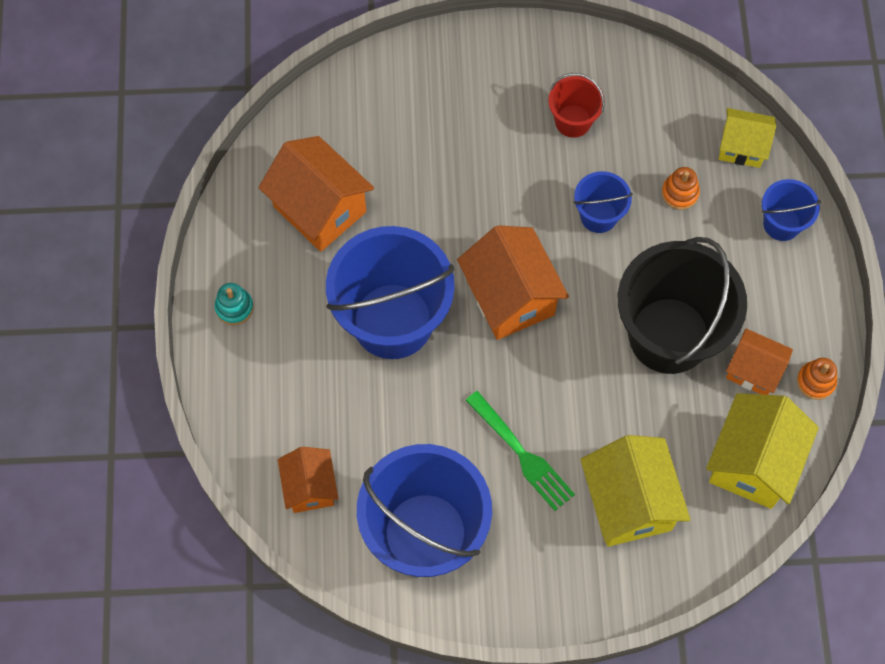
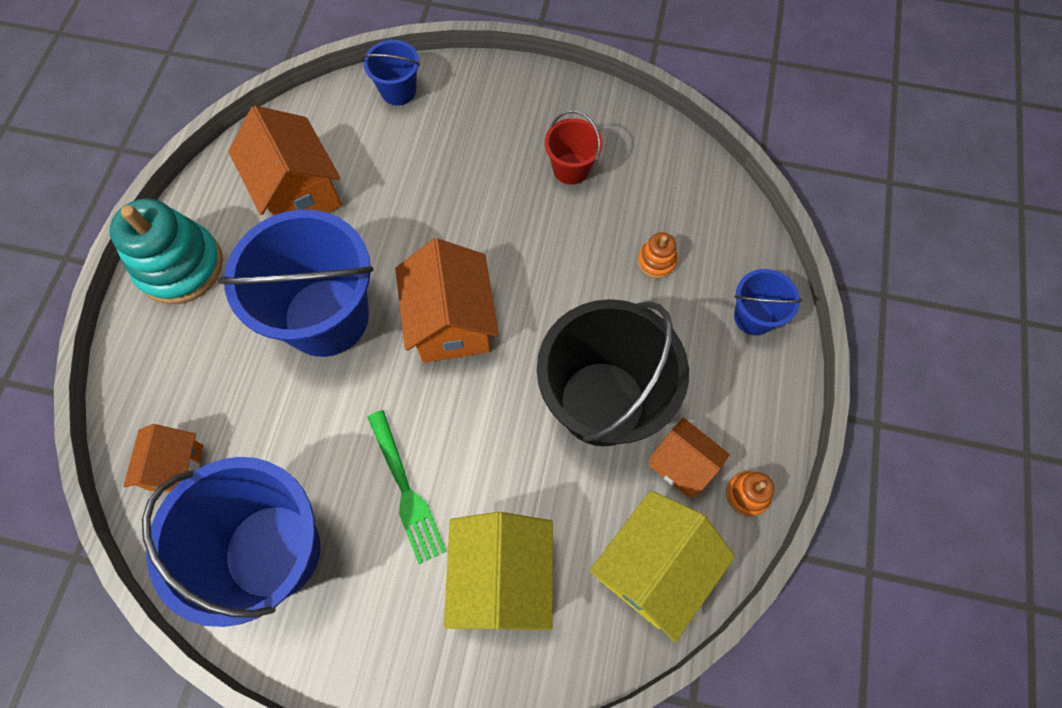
camera: 15 degrees right, 0 degrees up
(234, 307) = (180, 266): turquoise stacking toy -> turquoise stacking toy, size x2.21
(598, 216) = (567, 264): blue bucket -> blue bucket (398, 91)
(742, 147) = (732, 232): yellow house -> none

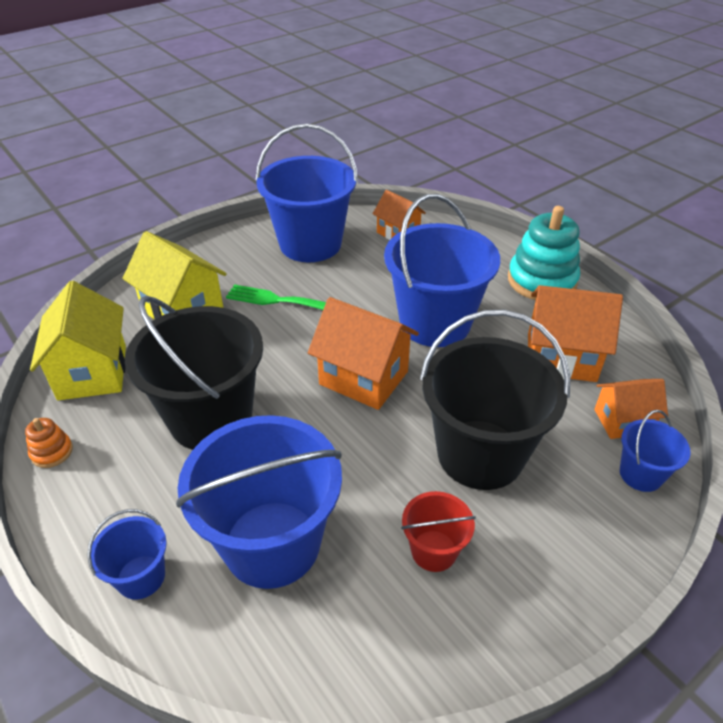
camera: 130 degrees right, 25 degrees down
(463, 190) = (480, 454): none -> black bucket
(656, 261) = (272, 543): orange stacking toy -> blue bucket
(682, 464) = (118, 431): orange house -> orange house (622, 421)

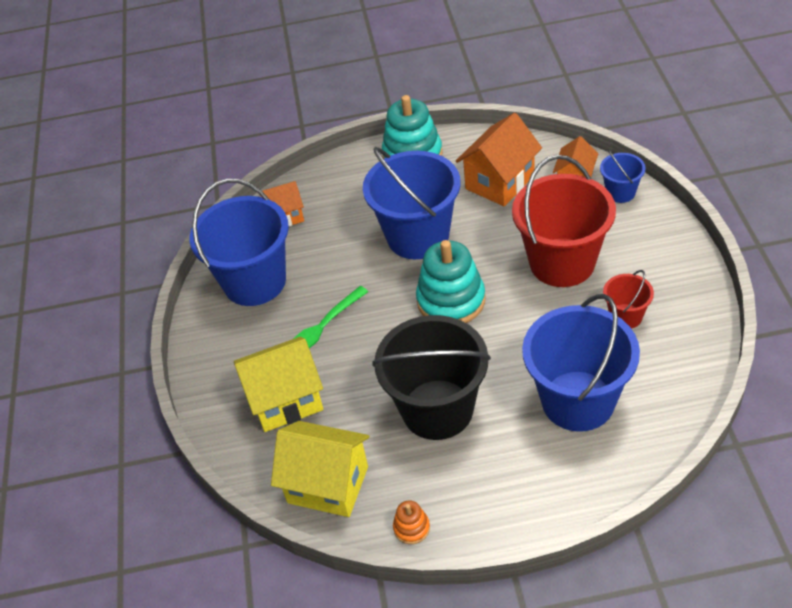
camera: 55 degrees left, 5 degrees up
(141, 577) = (568, 484): blue bucket -> none
(363, 378) = (451, 300): orange house -> turquoise stacking toy
(480, 454) = (562, 262): black bucket -> red bucket

